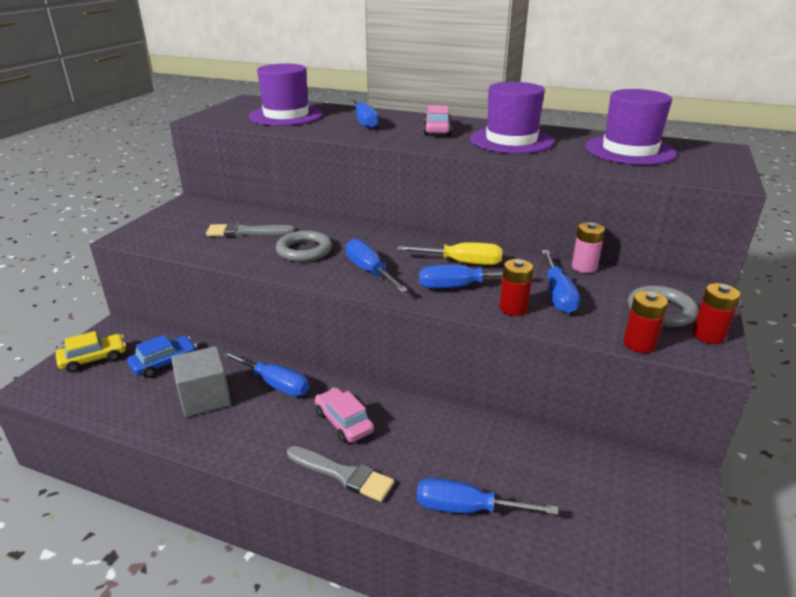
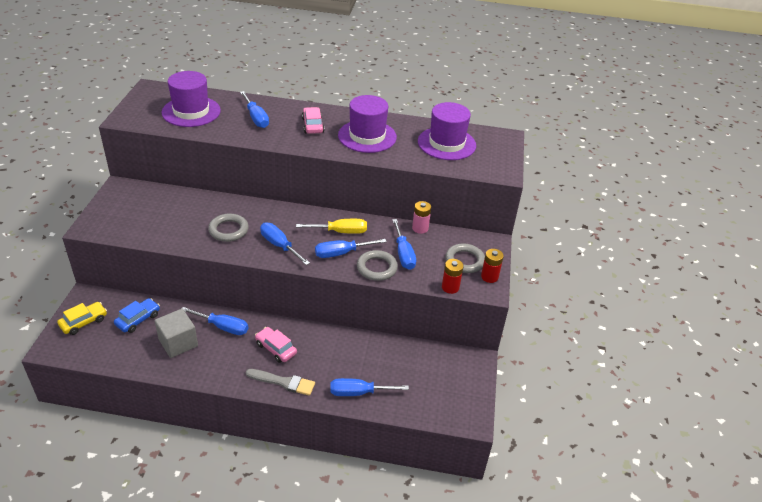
camera: 15 degrees left, 10 degrees up
(246, 232) = (179, 215): grey brush -> none
(513, 308) = (377, 268): red battery -> grey ring

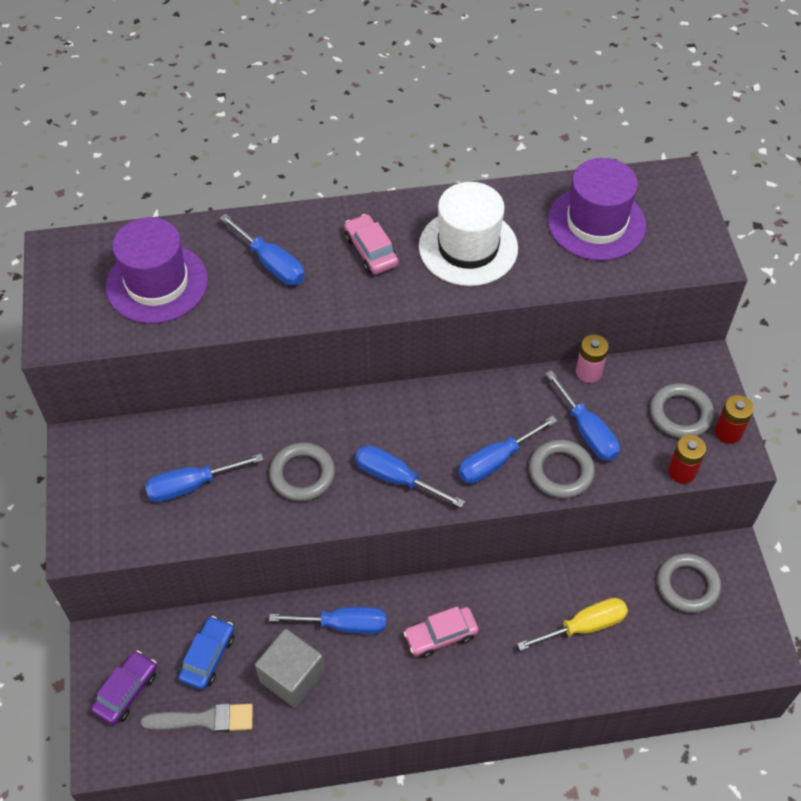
camera: 15 degrees left, 15 degrees up
(83, 322) = (126, 691): yellow car -> purple car
(276, 349) = (441, 635): pink car -> pink car turned 45 degrees counterclockwise
(283, 382) = (480, 689): grey brush -> grey brush (204, 719)
(340, 232) = (474, 419): yellow screwdriver -> yellow screwdriver (584, 626)
(358, 392) = (594, 668): blue screwdriver -> blue screwdriver (191, 485)
(367, 136) = (468, 247): purple hat -> white hat
(440, 368) = (687, 585): none -> grey ring

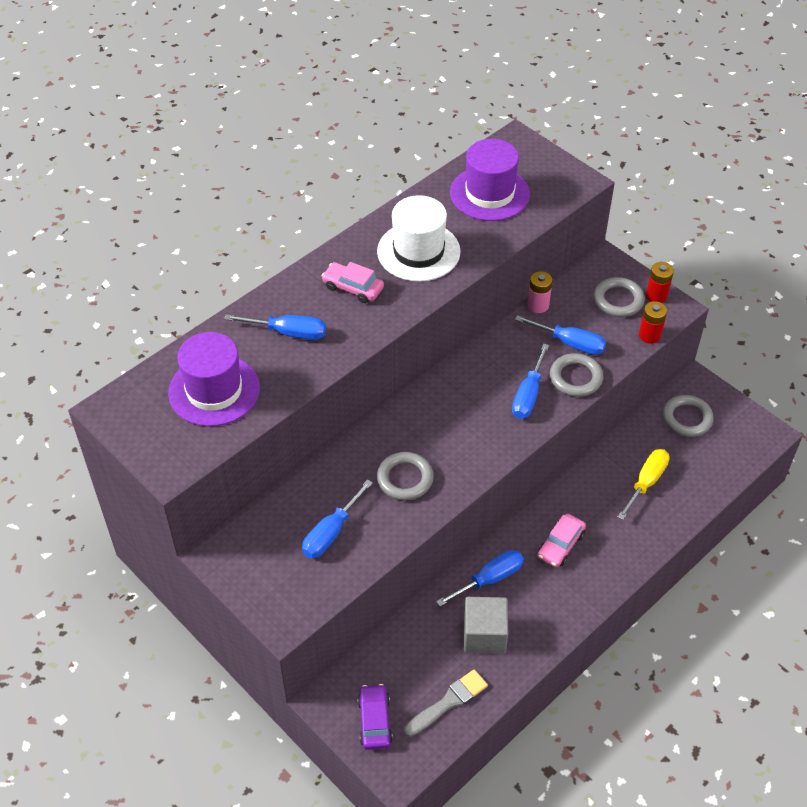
camera: 35 degrees left, 5 degrees down
(208, 657) = (413, 660): blue car -> none
(396, 478) = (472, 444): blue screwdriver -> none

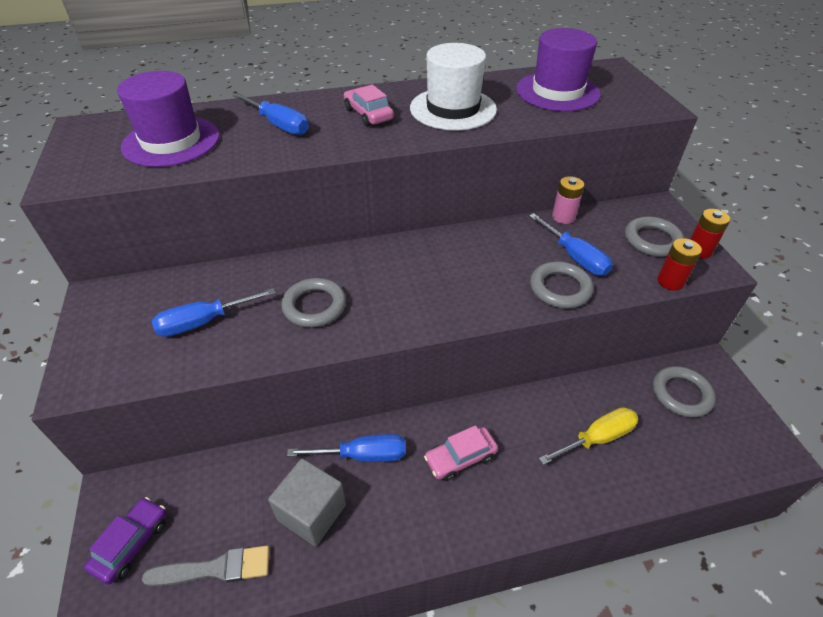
camera: 30 degrees right, 5 degrees down
(528, 395) = (498, 284): blue screwdriver -> none

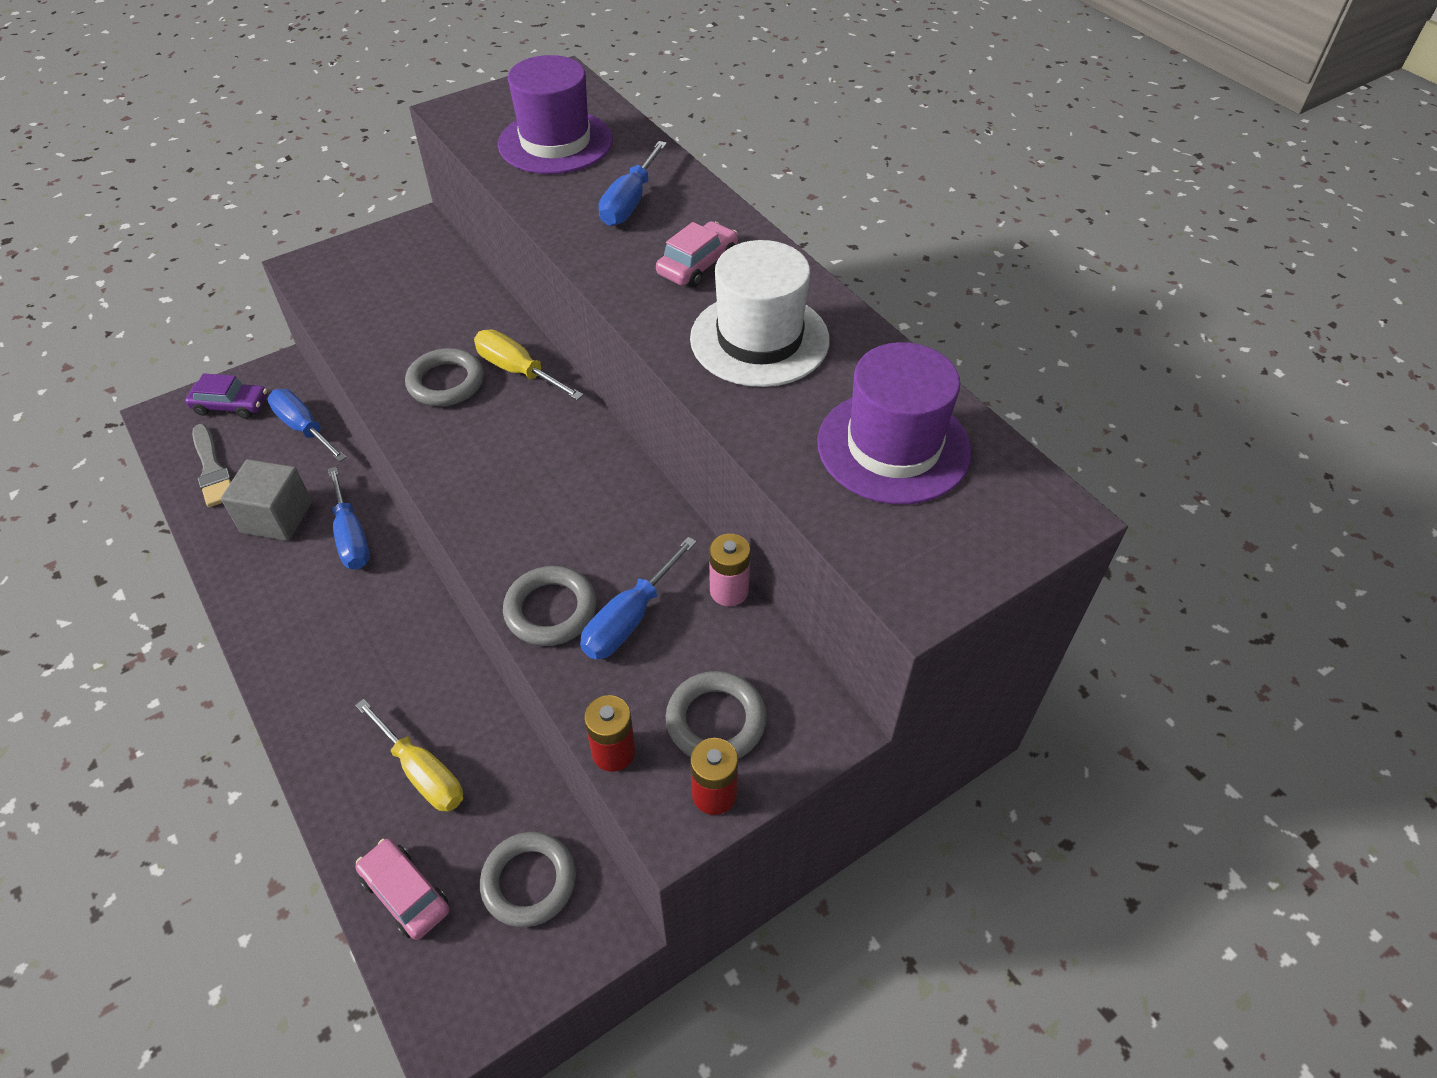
camera: 70 degrees right, 5 degrees up
(204, 322) = (399, 311): blue screwdriver -> blue screwdriver (304, 428)
(327, 266) = (518, 371): none -> yellow screwdriver
(460, 458) = (364, 627): pink car -> pink car (405, 894)

